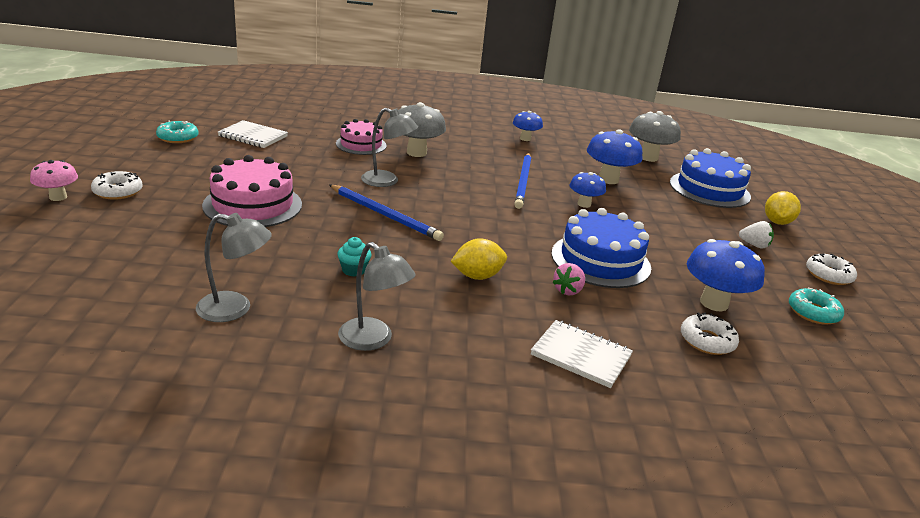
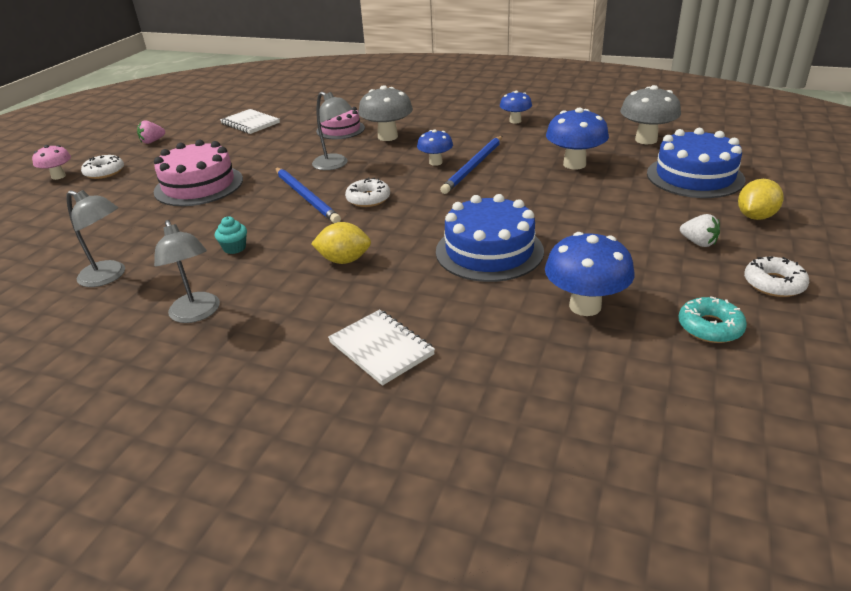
camera: 25 degrees right, 5 degrees up
(178, 137) = (188, 125): turquoise donut -> none
(568, 290) = (425, 280): pink strawberry -> pink strawberry (152, 141)
(584, 204) = (522, 190): blue mushroom -> blue mushroom (435, 162)
(707, 341) = (539, 347): white donut -> white donut (368, 199)

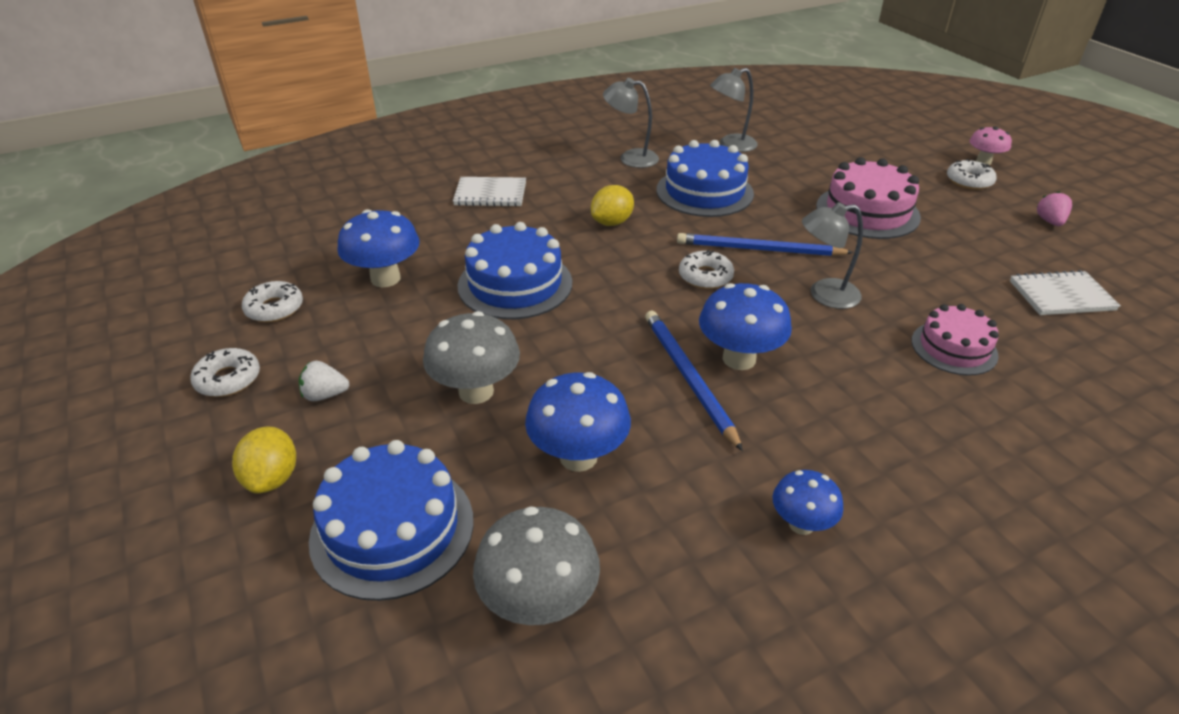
camera: 130 degrees right, 5 degrees up
(234, 248) = (704, 192): turquoise cupcake -> blue cake
(387, 137) = (877, 369): grey mushroom -> grey mushroom (476, 391)
(435, 162) = (739, 359): blue mushroom -> blue mushroom, size x1.63
(710, 327) = (274, 308): turquoise donut -> white donut

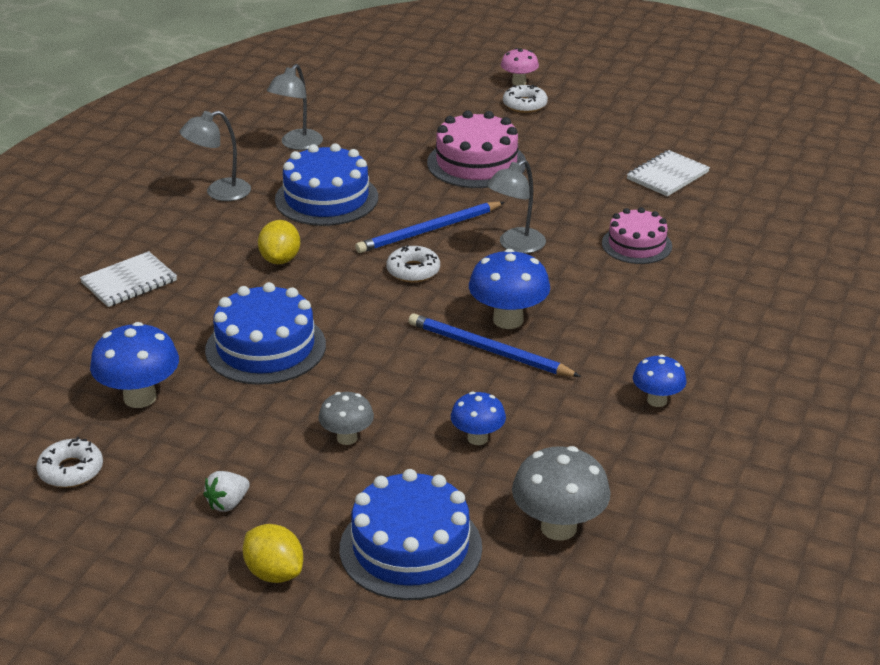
camera: 40 degrees left, 5 degrees down
(228, 379) = (122, 539): white donut -> none
(476, 391) = (347, 438): grey mushroom -> grey mushroom, size x0.61
(578, 457) = (477, 438): blue mushroom -> blue mushroom, size x0.61
(1050, 222) = (611, 118): pink strawberry -> none

